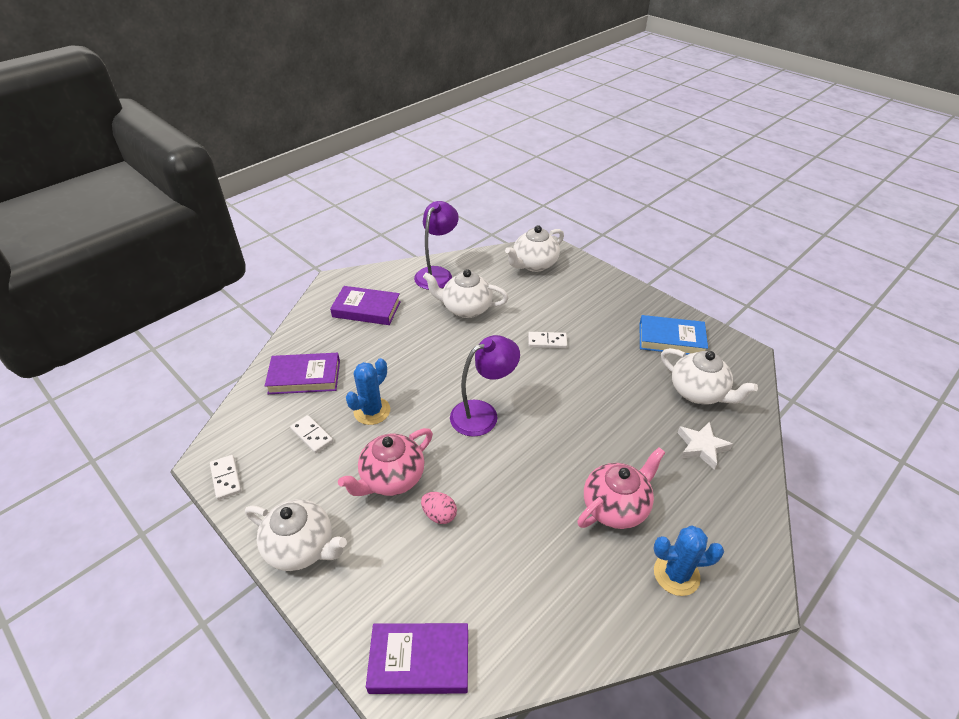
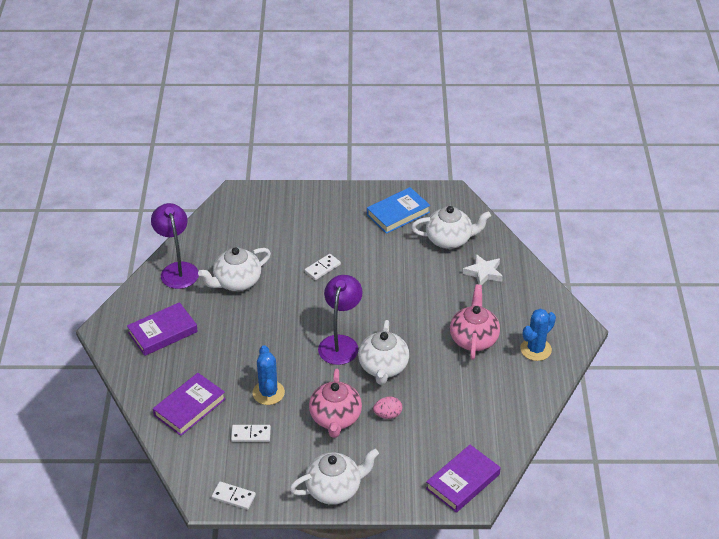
camera: 45 degrees left, 0 degrees up
(534, 264) = (242, 215): white teapot -> white teapot (383, 367)

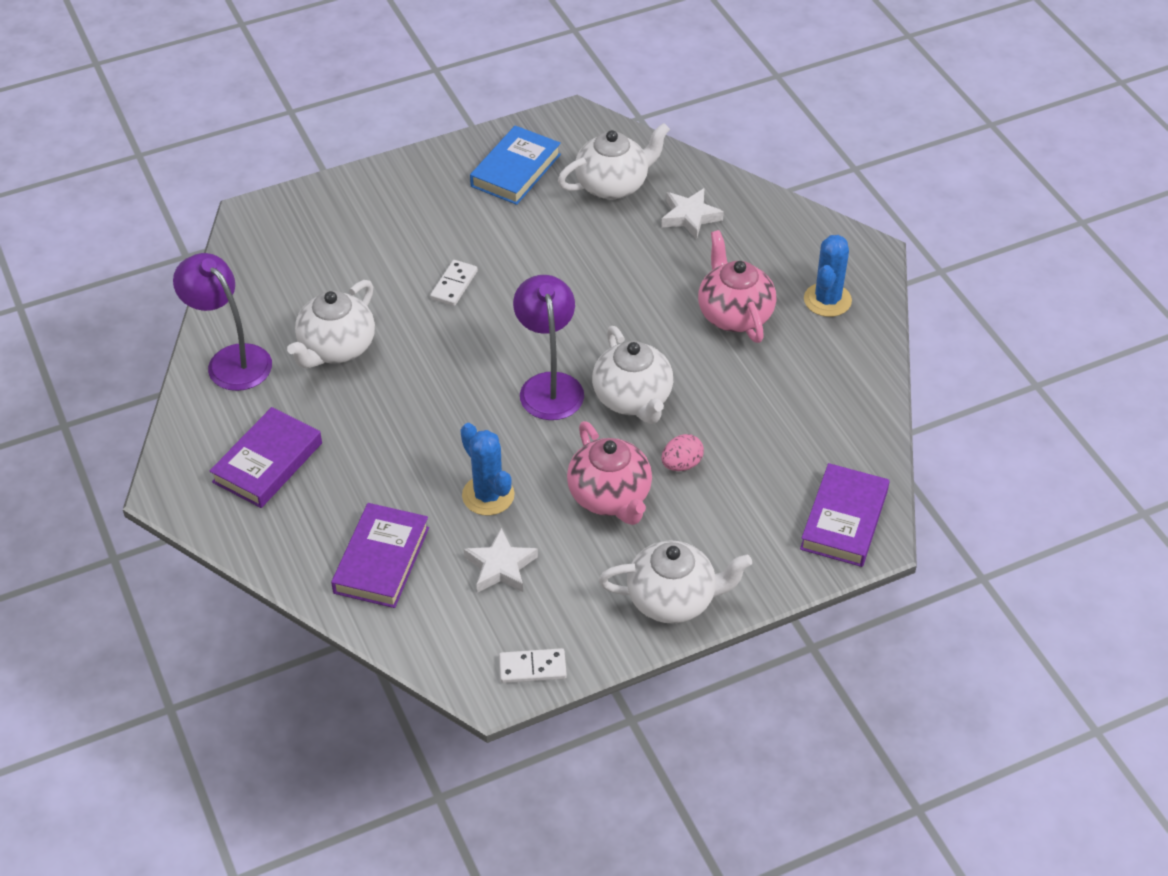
camera: 25 degrees left, 5 degrees up
(251, 434) = (500, 566): white domino -> white star
(334, 489) = (673, 599): white teapot -> white teapot turned 45 degrees clockwise

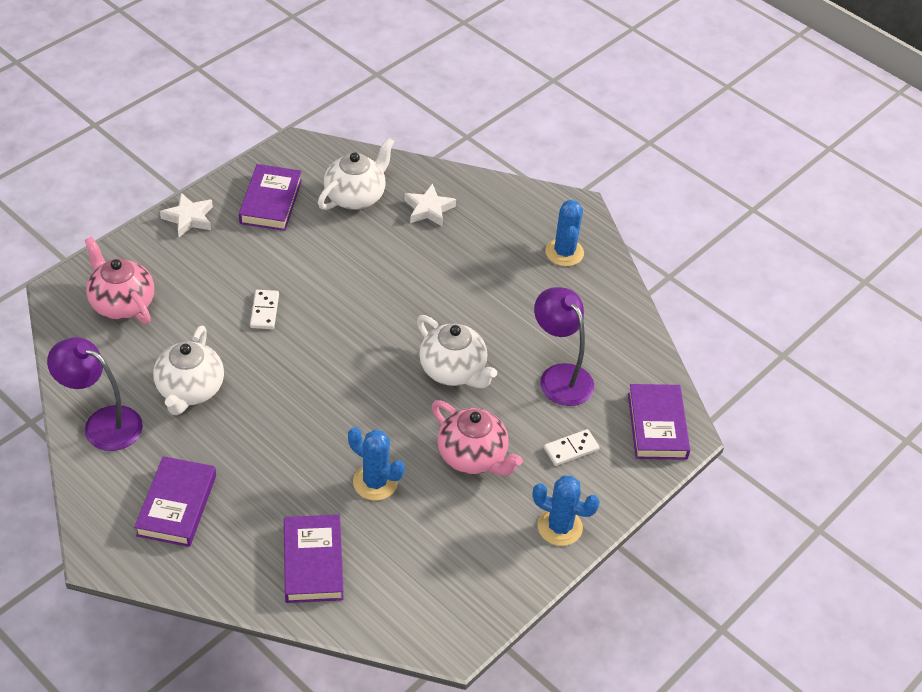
camera: 25 degrees left, 0 degrees up
(500, 566) = (413, 539): white star -> white star (189, 218)
(515, 170) = (271, 202): blue book -> purple book
(532, 668) = (477, 616): white domino -> white domino (571, 449)
(549, 385) = (382, 376): purple lamp -> purple lamp (560, 376)
(673, 599) = (559, 527): white teapot -> blue cactus
(681, 464) = (515, 414): pink egg -> none
(734, 314) = (500, 281): pink teapot -> pink teapot (122, 303)

